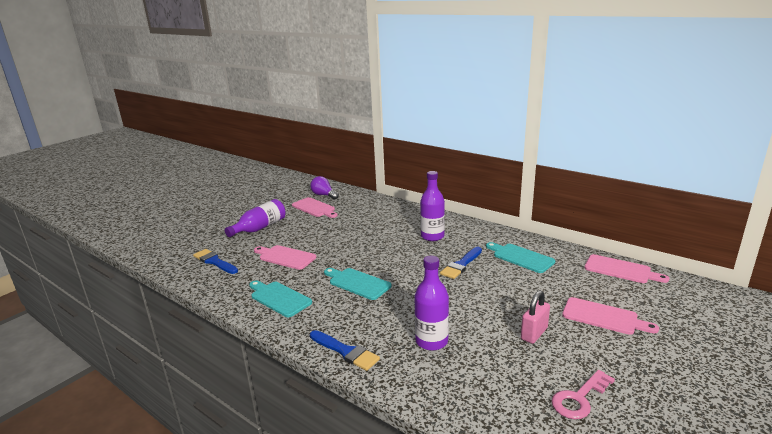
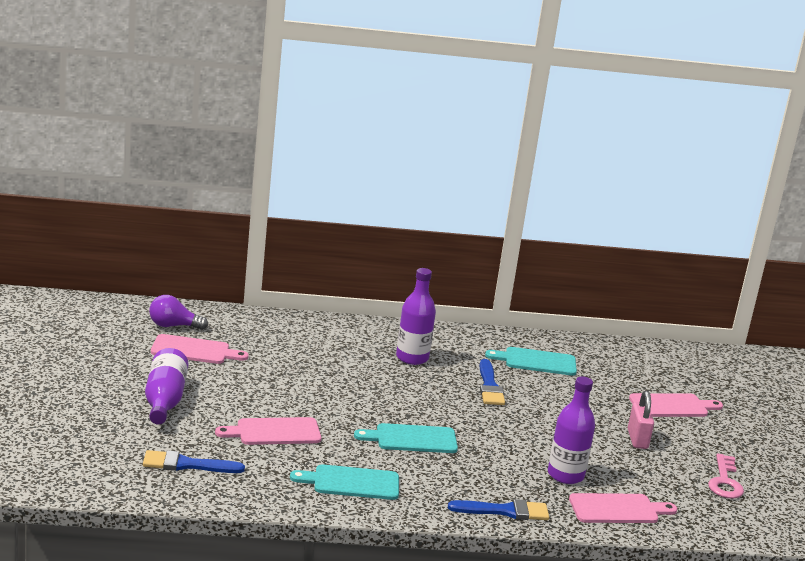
camera: 45 degrees left, 0 degrees up
(620, 270) = (637, 352): pink cutting board -> pink cutting board (617, 509)

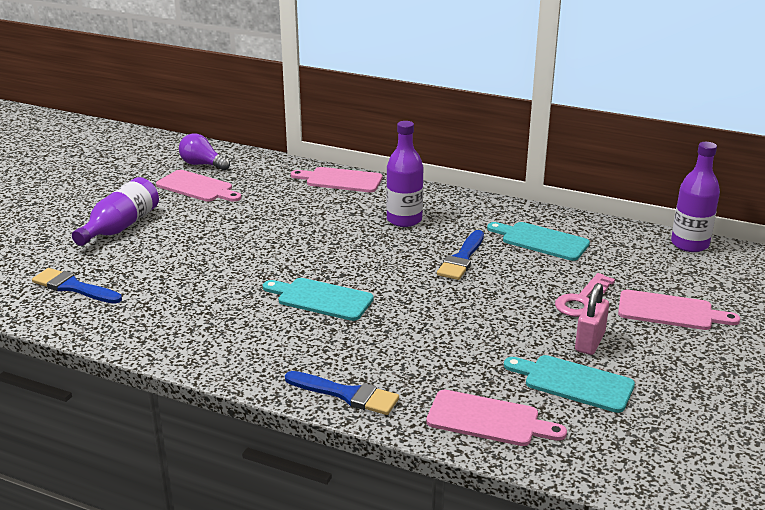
camera: 30 degrees right, 5 degrees up
(274, 432) = (189, 270): pink cutting board -> pink cutting board (340, 180)
(351, 483) = (210, 332): turquoise cutting board -> turquoise cutting board (573, 383)
(565, 475) = (460, 367): purple bottle -> purple bottle (689, 244)
(725, 481) = (666, 413): pink key -> pink key (582, 300)

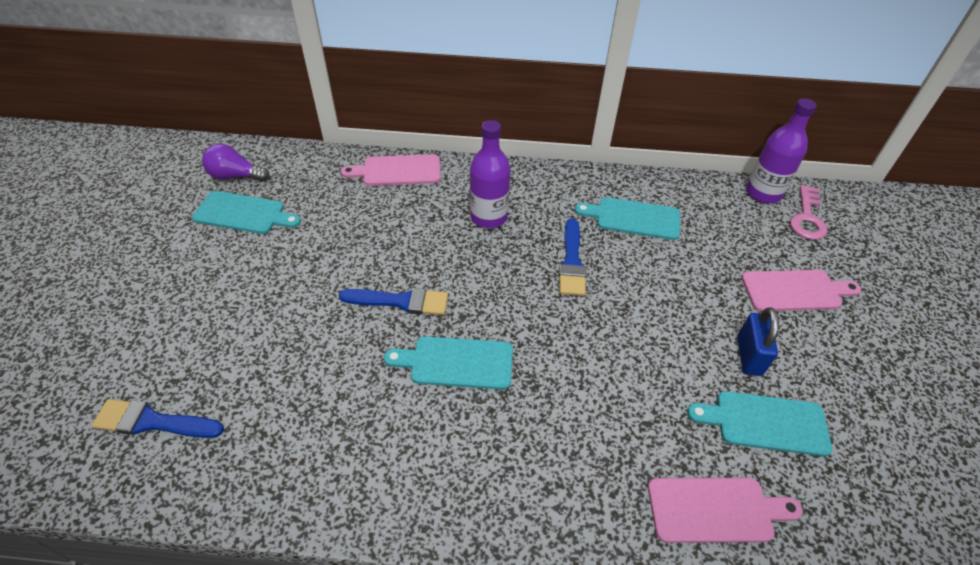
camera: 20 degrees left, 20 degrees up
(121, 227) = (175, 299): purple bottle -> none
(197, 187) = (243, 213): pink cutting board -> turquoise cutting board
(346, 394) = (553, 517): blue brush -> blue brush (400, 301)
(582, 300) = (711, 295): pink key -> pink key (807, 217)
(589, 342) = (749, 356): pink padlock -> blue padlock

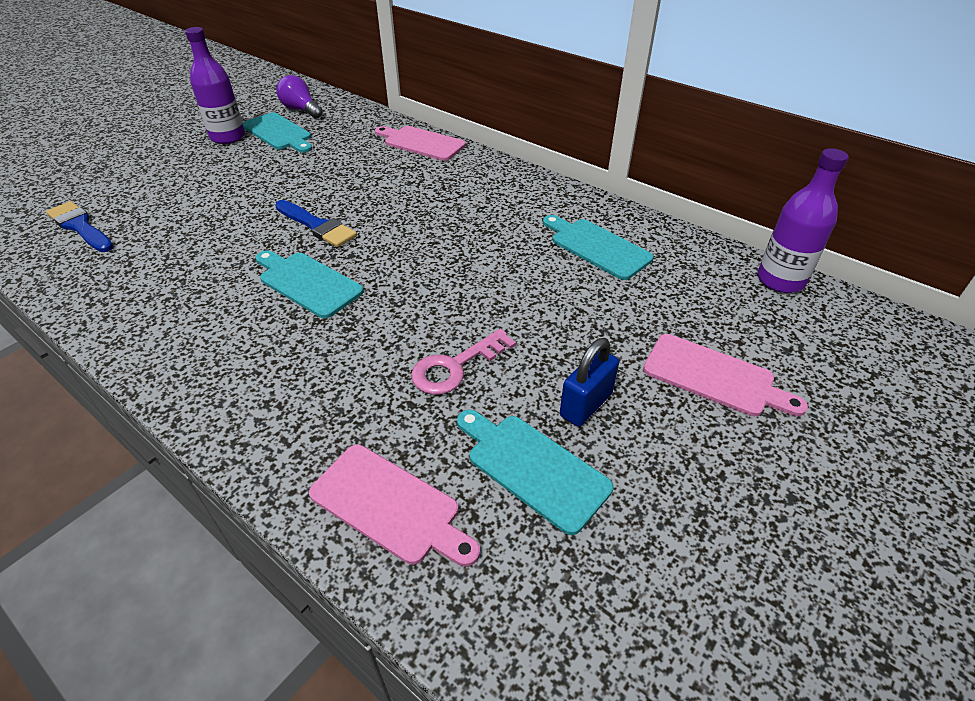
camera: 35 degrees right, 5 degrees down
(489, 217) = (458, 198): purple bottle -> purple bottle (228, 137)
(572, 262) = (493, 256): blue brush -> none
(807, 217) = (814, 321): pink key -> pink key (456, 366)

